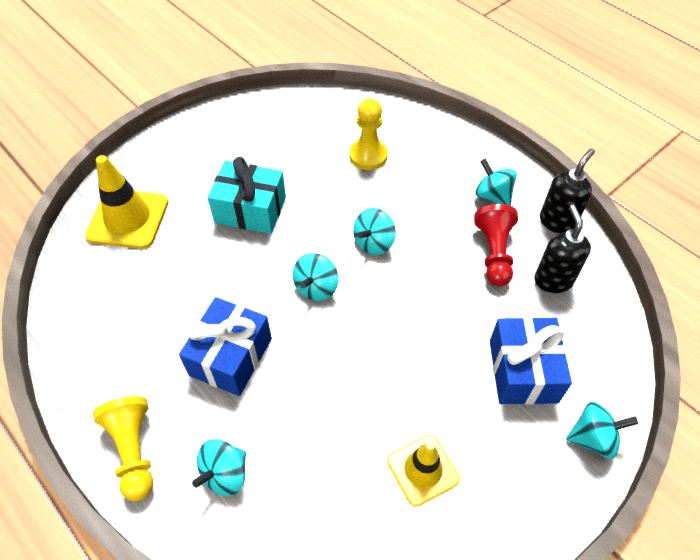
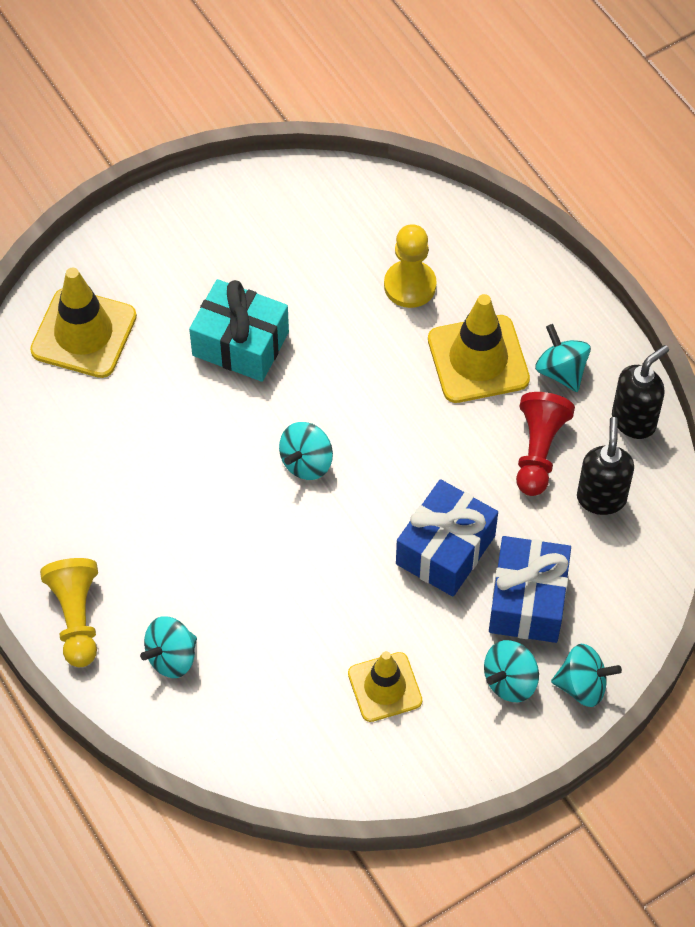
camera: 10 degrees right, 5 degrees up
(230, 356) = (192, 531): blue gift -> blue gift (445, 550)
(374, 243) = (389, 414): turquoise spinning top -> turquoise spinning top (510, 681)
(430, 196) = (478, 359): none -> yellow traffic cone

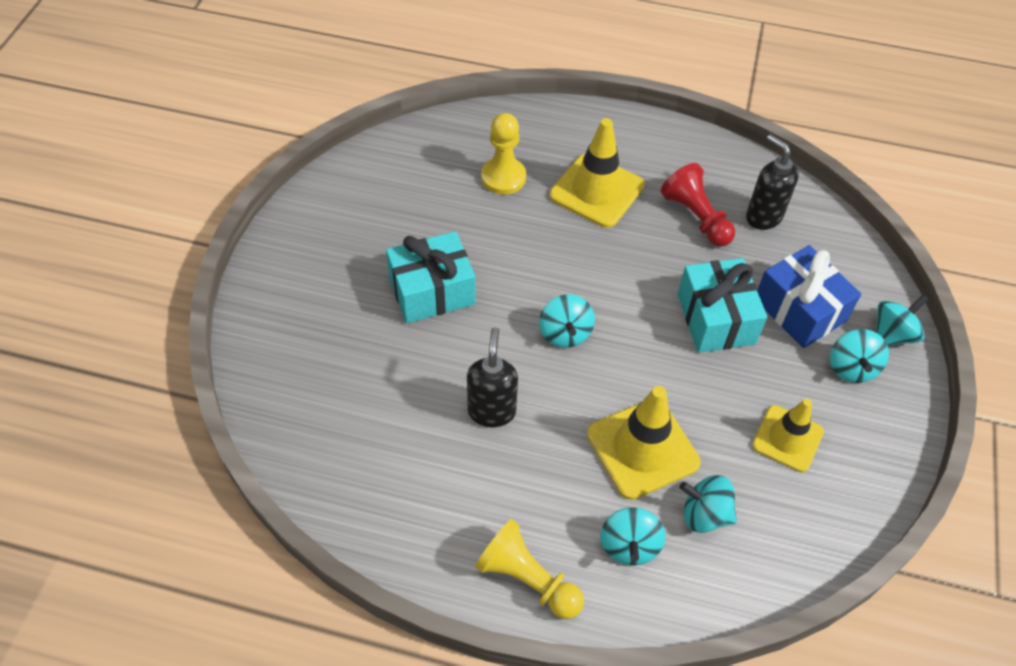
camera: 45 degrees left, 5 degrees down
(84, 333) = (307, 367): yellow traffic cone -> yellow traffic cone (642, 448)
(445, 550) = (715, 319): blue gift -> turquoise gift
(561, 371) = (652, 162): turquoise spinning top -> turquoise spinning top (704, 514)
(634, 420) = (726, 160): black soap dispenser -> black soap dispenser (491, 411)

